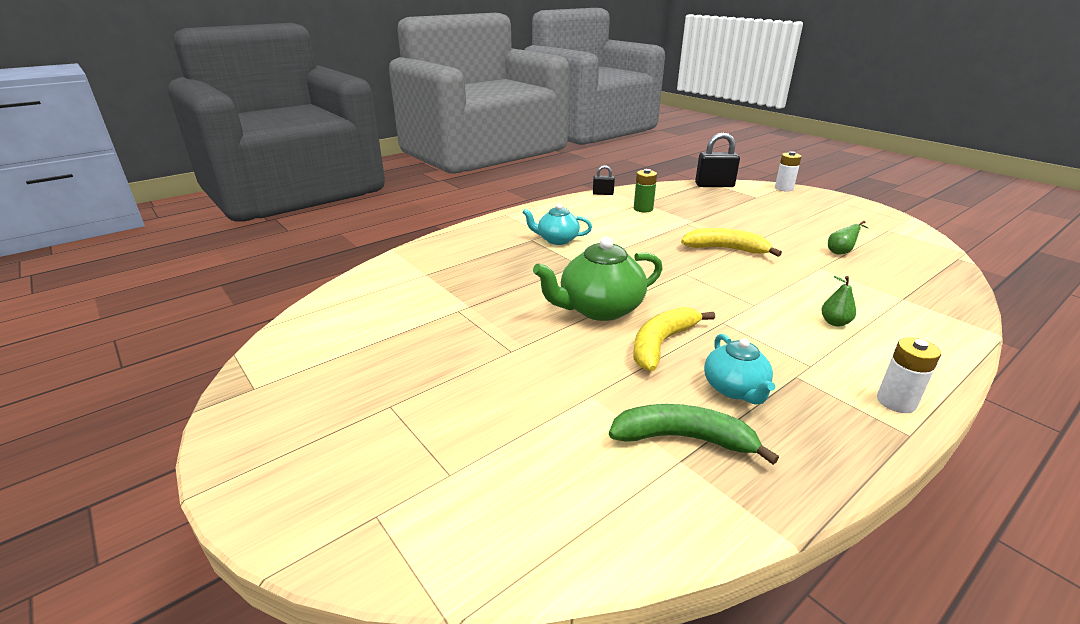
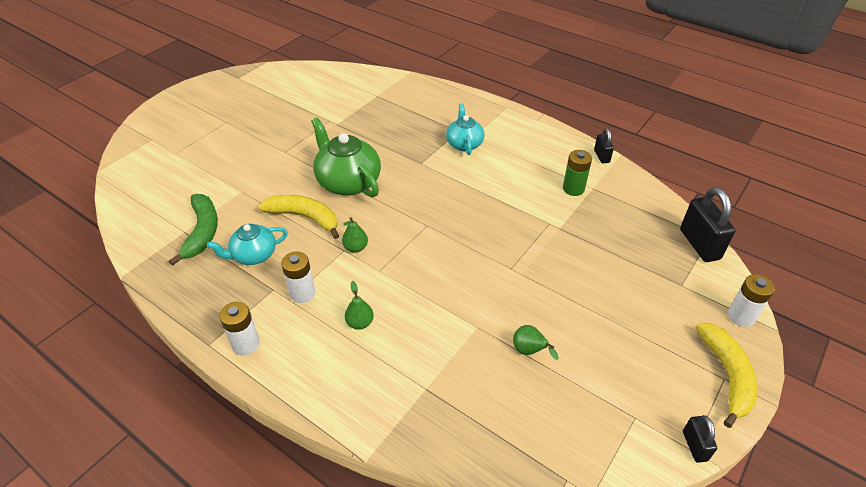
camera: 75 degrees right, 15 degrees up
(719, 314) = (355, 248): none -> green pear
(726, 249) = (493, 253): yellow banana -> yellow banana (727, 375)
(799, 355) = (302, 293): none -> white battery
(902, 219) = (694, 446): none -> black padlock

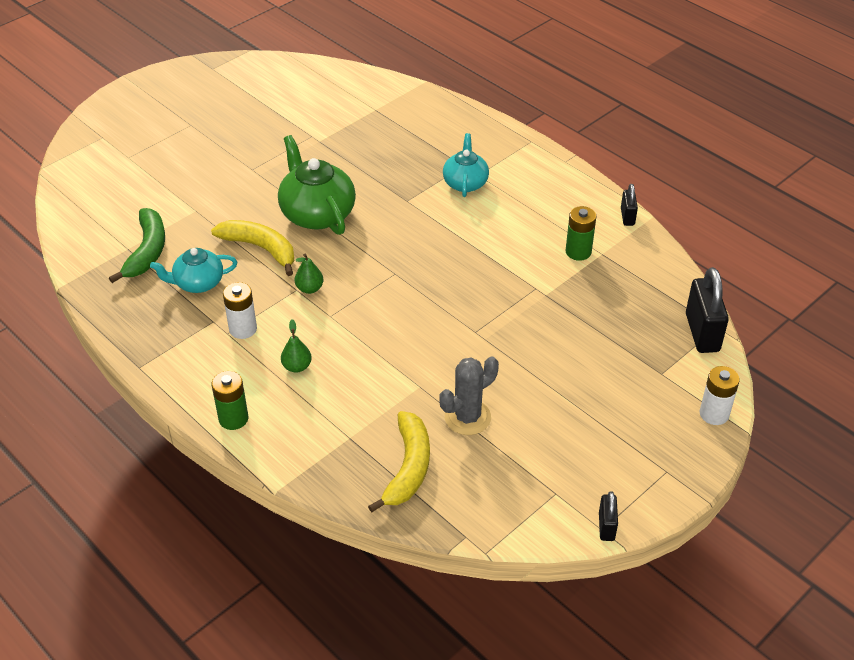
camera: 10 degrees right, 0 degrees up
(246, 344) = (176, 372): white battery -> none
(309, 385) = (233, 418): none -> green battery
(529, 351) = (467, 417): green pear -> grey cactus
(727, 375) = (670, 469): yellow banana -> yellow banana (408, 468)

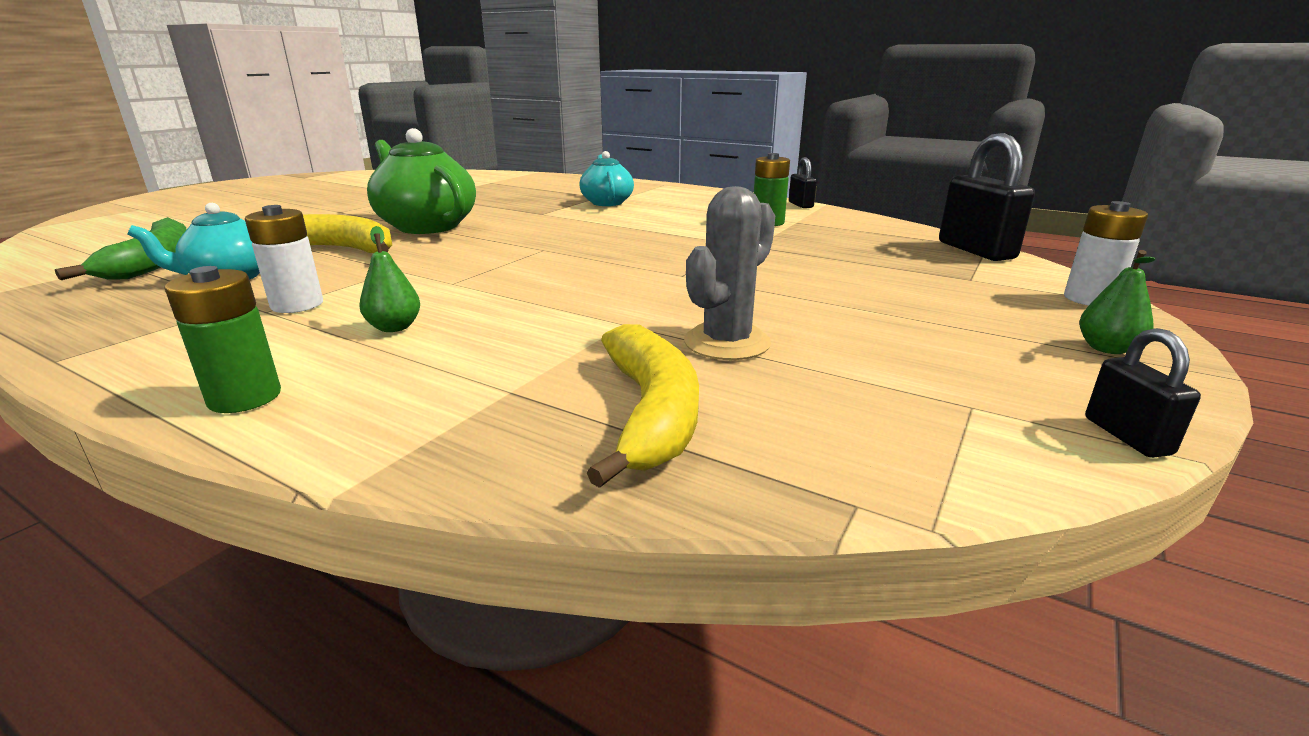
camera: 15 degrees left, 20 degrees down
(309, 288) = (417, 267): green pear -> green pear (1107, 349)

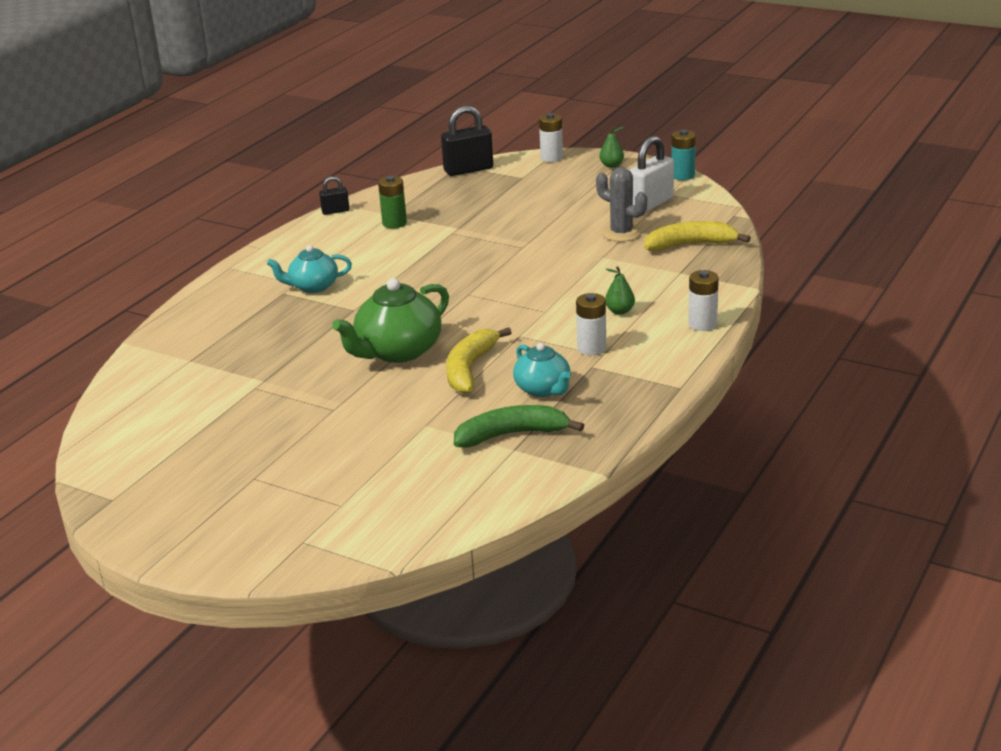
camera: 90 degrees left, 5 degrees up
(245, 397) = (702, 324): green battery -> white battery
(894, 380) = (650, 204): none -> white padlock
(1126, 436) = (682, 176): black padlock -> turquoise battery

